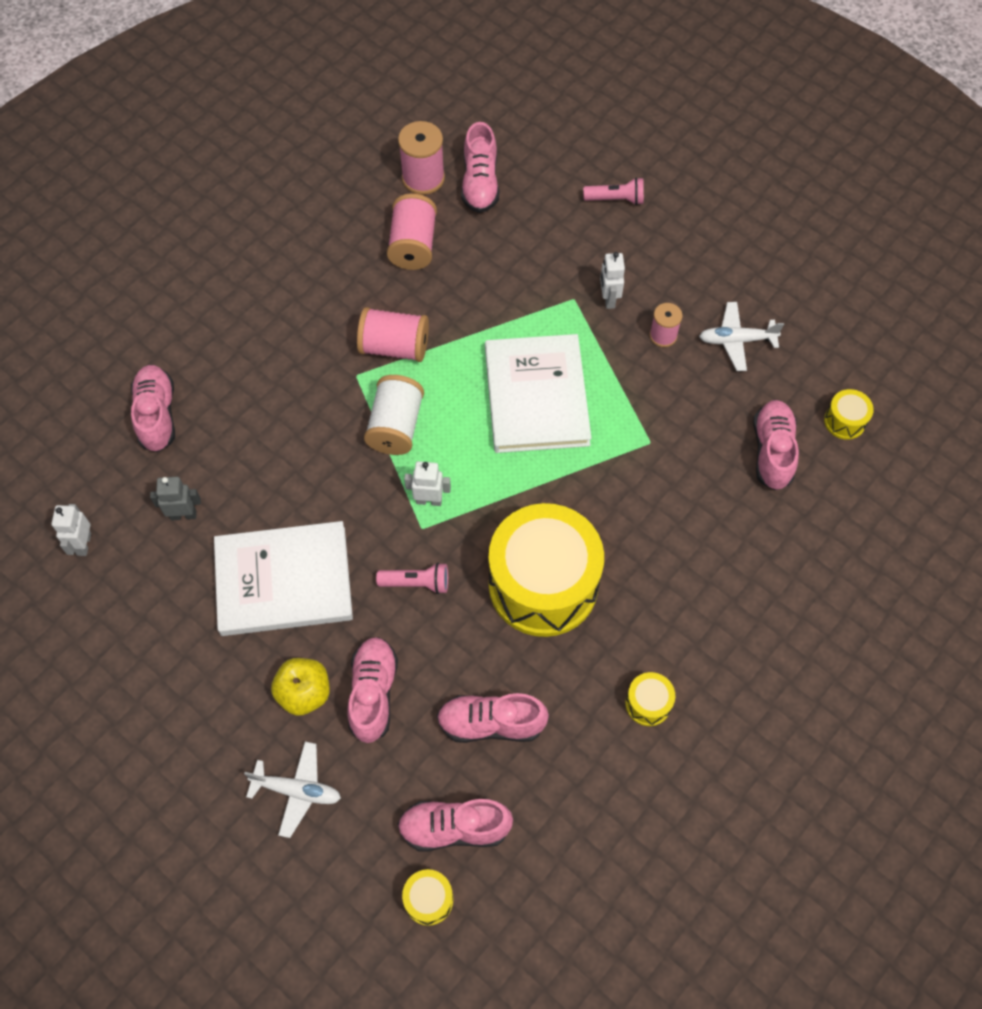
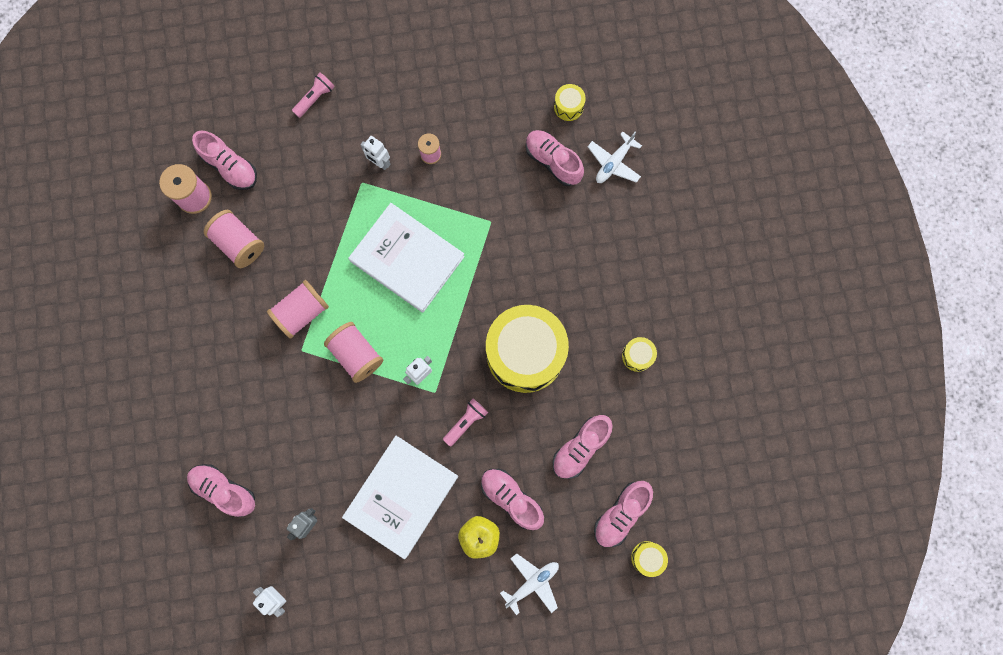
camera: 50 degrees left, 15 degrees up
(396, 426) = (356, 354): white spool -> pink spool
(736, 340) = (469, 117): white plane -> white plane (614, 163)

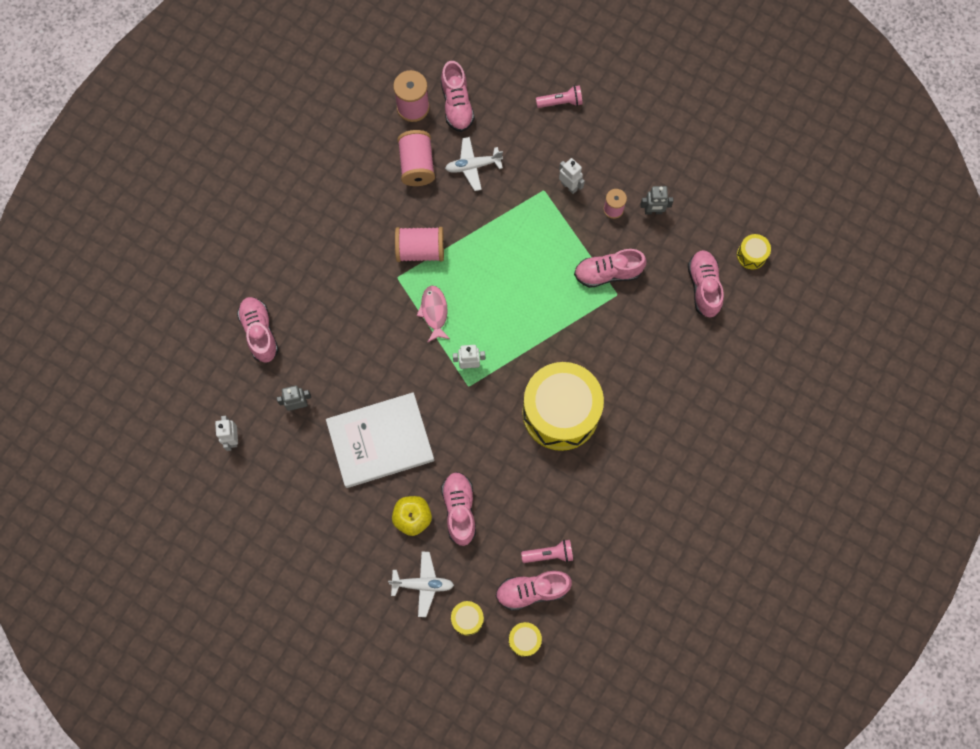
camera: 40 degrees right, 5 degrees down
(356, 354) = (434, 312): pink spool -> pink fish
(379, 163) = (569, 186): white robot -> white robot turned 150 degrees clockwise
(407, 259) = (530, 272): white book -> none
(463, 131) = (653, 211): none -> grey robot
(466, 422) = (473, 427): pink flashlight -> pink flashlight (549, 554)
(580, 448) = (543, 516): pink shoe -> pink shoe (608, 273)
(614, 163) = (751, 325): white plane -> white plane (473, 166)
(637, 356) = (645, 484): yellow drum -> yellow drum (467, 619)

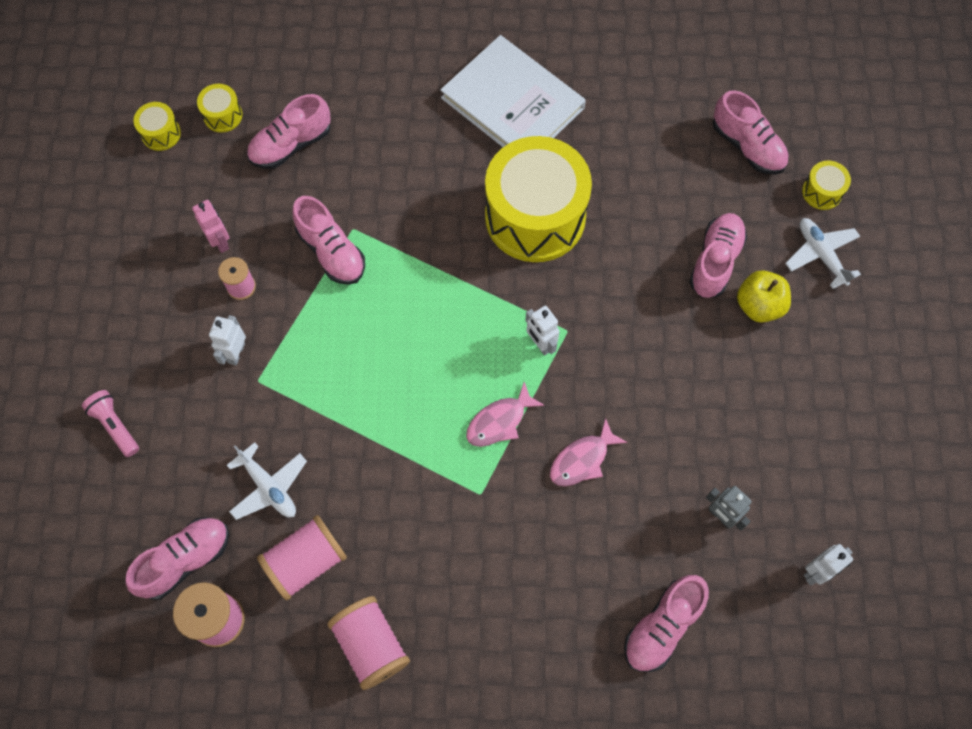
camera: 120 degrees left, 5 degrees down
(380, 441) = (698, 391): white book -> white book (512, 103)
(381, 346) = (582, 460): none -> pink fish
(420, 250) = (426, 486): pink spool -> pink spool (371, 645)
(459, 510) = (715, 261): pink shoe -> pink shoe turned 150 degrees clockwise
(524, 640) = (801, 128): yellow drum -> yellow drum (161, 133)
(549, 554) = (698, 149): pink flashlight -> none
(653, 211) = (220, 241): grey robot -> pink robot

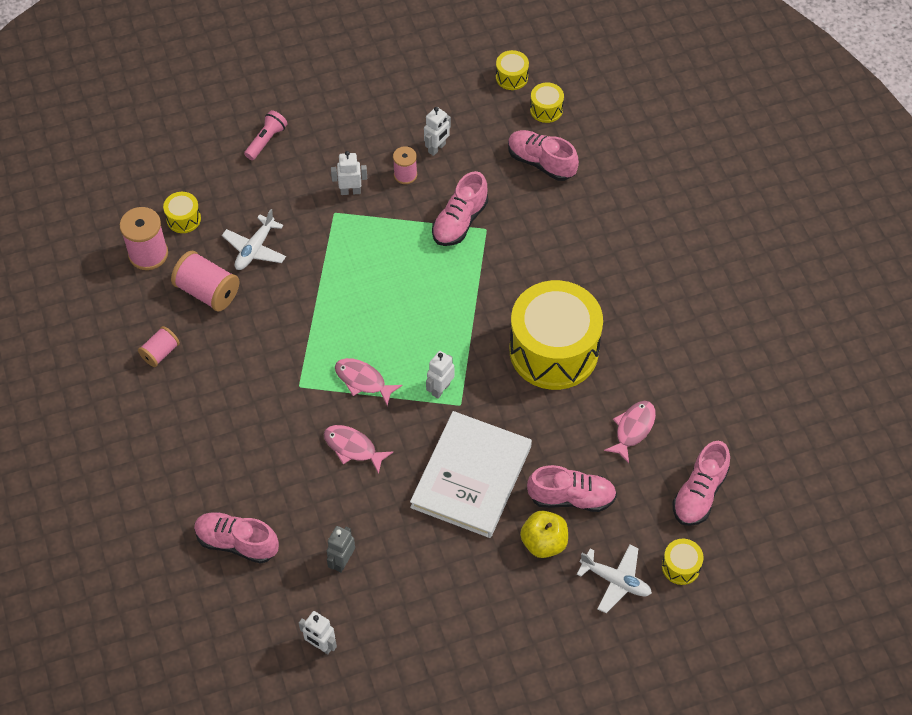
camera: 70 degrees right, 10 degrees down
(185, 560) = (183, 219): pink shoe -> yellow drum
(220, 241) = (437, 148): pink robot -> white robot
(371, 645) = (160, 352): pink spool -> pink spool, size x0.61
(512, 103) = (655, 301): white book -> white book (471, 477)
(655, 177) = (633, 429): none -> pink fish
(821, 254) = (616, 581): white plane -> white plane turned 75 degrees clockwise

